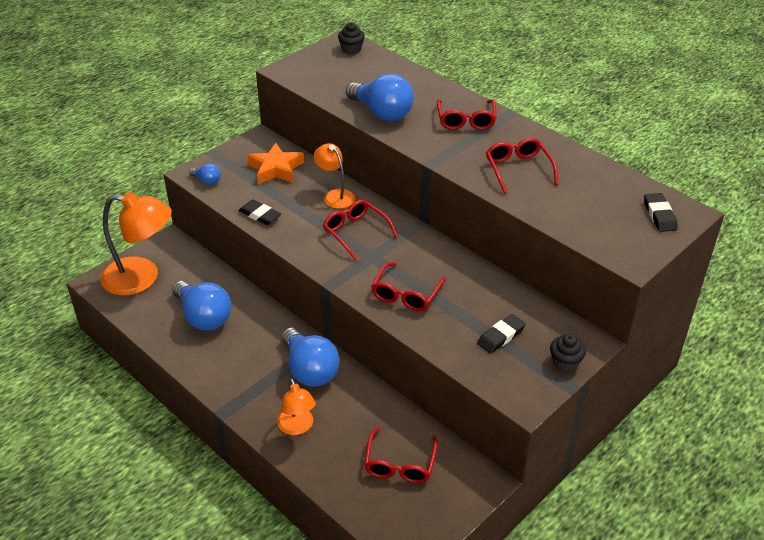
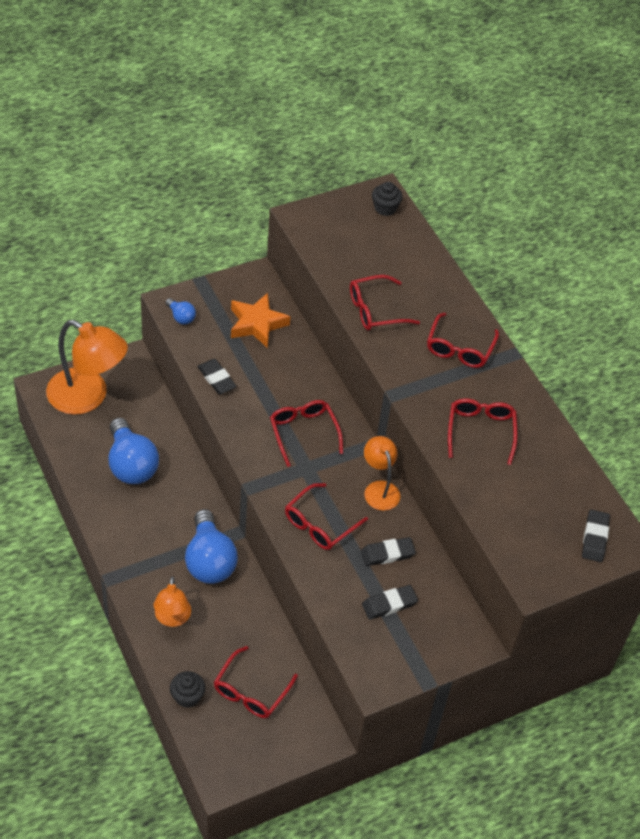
camera: 15 degrees right, 10 degrees up
(335, 195) = (303, 379): orange lamp -> orange lamp (379, 489)
(382, 113) = (376, 310): blue light bulb -> red glasses
(477, 299) = (387, 554): none -> black eraser
(565, 362) = (437, 655): black cupcake -> black cupcake (187, 696)

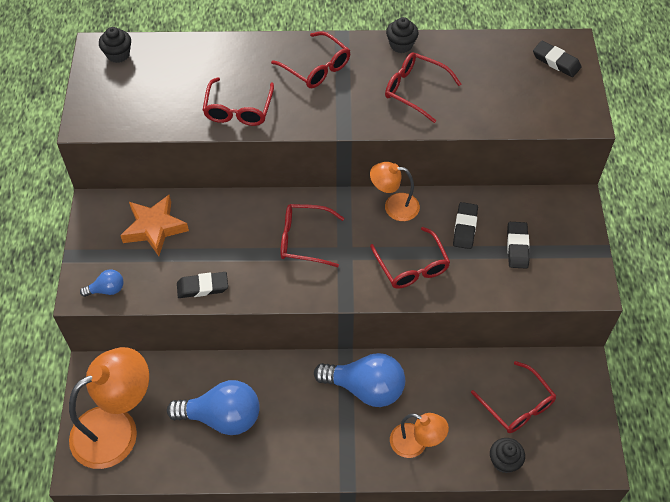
camera: 60 degrees left, 5 degrees up
(531, 403) = (401, 45): none -> black cupcake

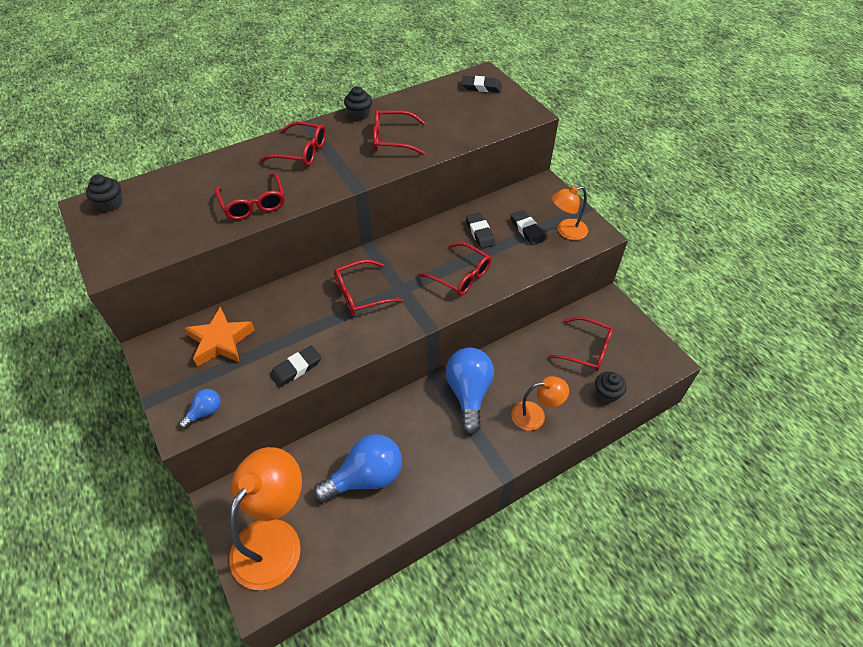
camera: 30 degrees left, 5 degrees down
(365, 388) = (469, 393): blue light bulb -> blue light bulb turned 75 degrees counterclockwise
(394, 206) = (416, 240): orange lamp -> orange lamp (566, 231)

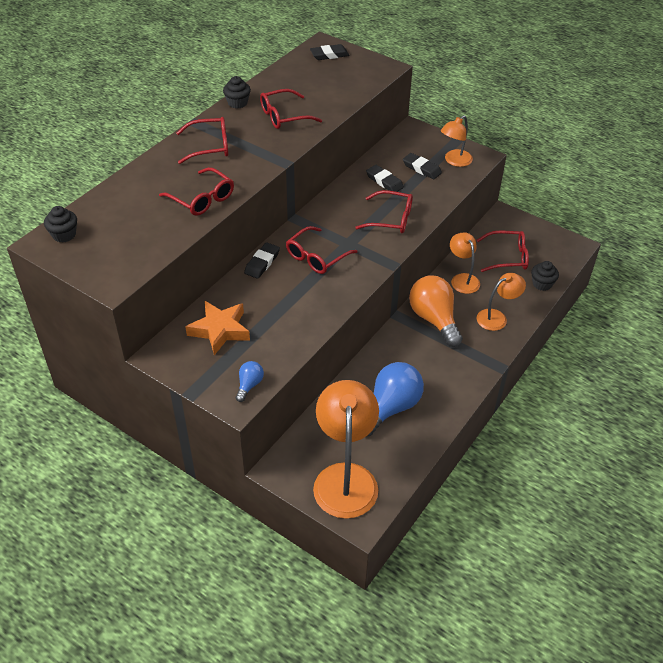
camera: 25 degrees left, 5 degrees down
(296, 368) = (303, 329): black eraser -> black eraser (262, 263)
(469, 393) = (434, 319): blue light bulb -> orange light bulb
(524, 358) = (462, 279): none -> orange lamp

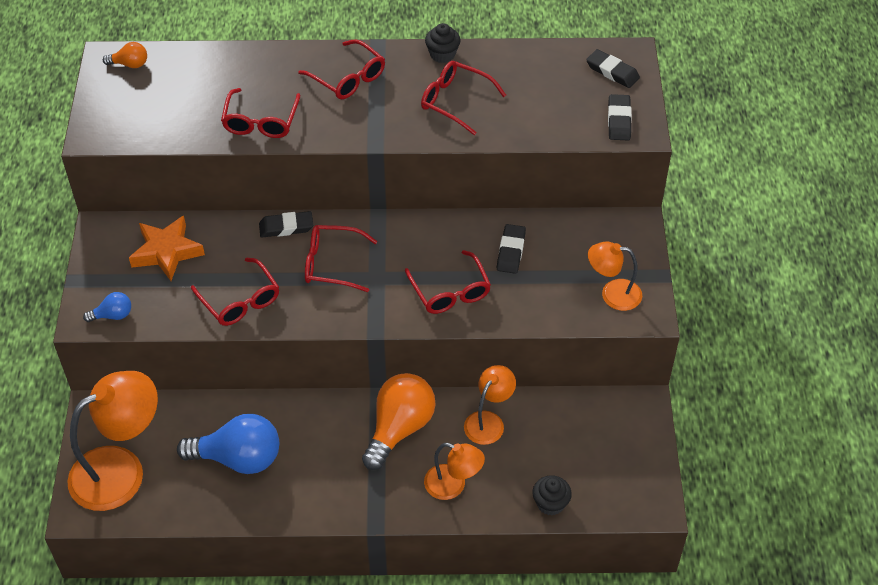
camera: 55 degrees right, 5 degrees up
(64, 235) = (130, 64): black cupcake -> orange light bulb
(421, 168) = (567, 271): black eraser -> black eraser (619, 120)
(507, 257) = (567, 445): red glasses -> red glasses (240, 300)

